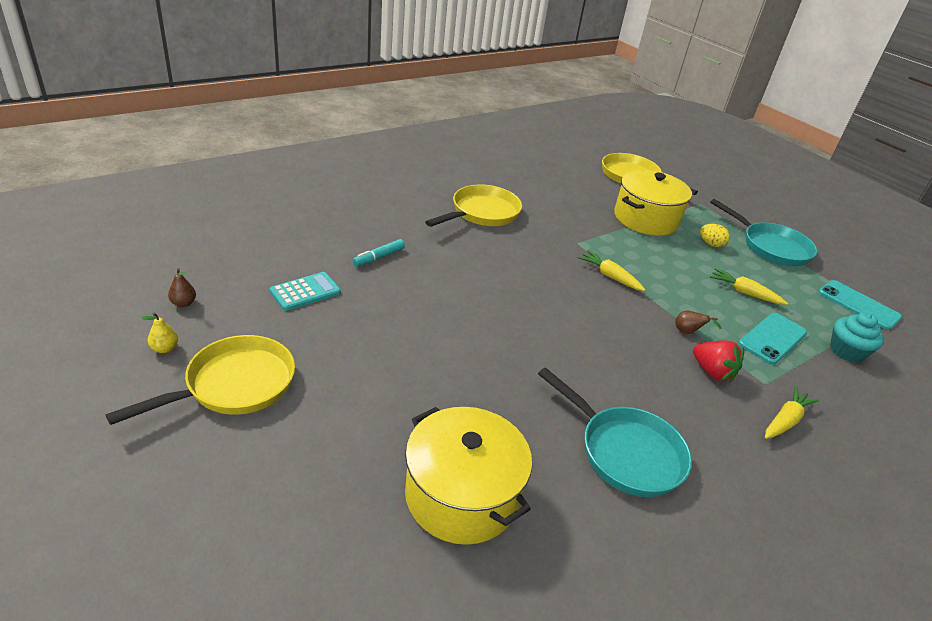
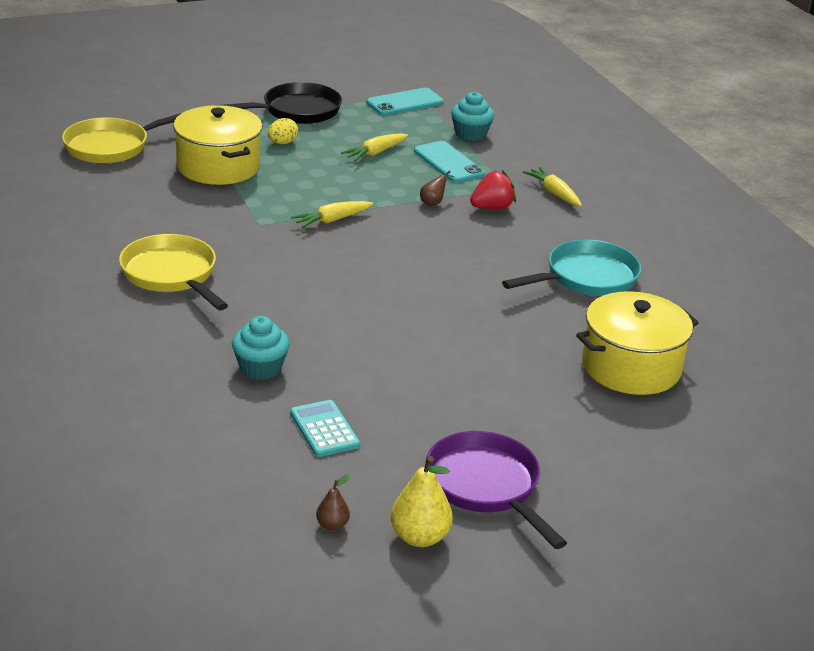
camera: 75 degrees left, 5 degrees down
(164, 348) = (420, 537): yellow pear -> yellow pear, size x1.84
(233, 385) = (486, 487): yellow pan -> purple pan
(378, 257) = (260, 368): turquoise marker -> turquoise cupcake
(771, 247) = (296, 111): turquoise pan -> black pan

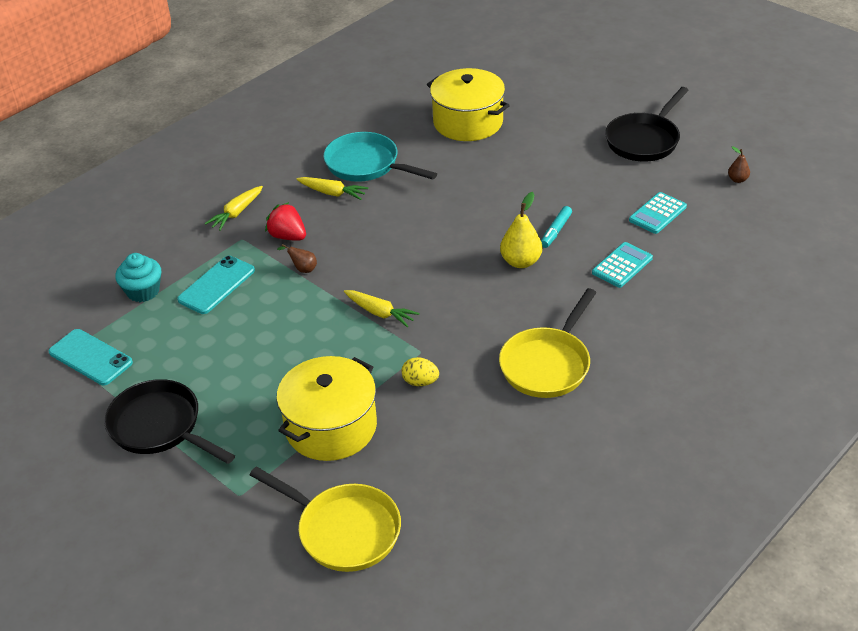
camera: 110 degrees left, 10 degrees up
(260, 368) = (622, 265): turquoise cupcake -> turquoise calculator
(282, 143) = (246, 405): yellow egg -> yellow egg (420, 382)
(359, 349) = (555, 231): none -> turquoise marker
(375, 153) = (227, 335): yellow carrot -> yellow carrot (332, 193)
(420, 537) = (712, 148): yellow pear -> yellow pear (521, 261)
(486, 487) = (644, 140): purple pan -> black pan

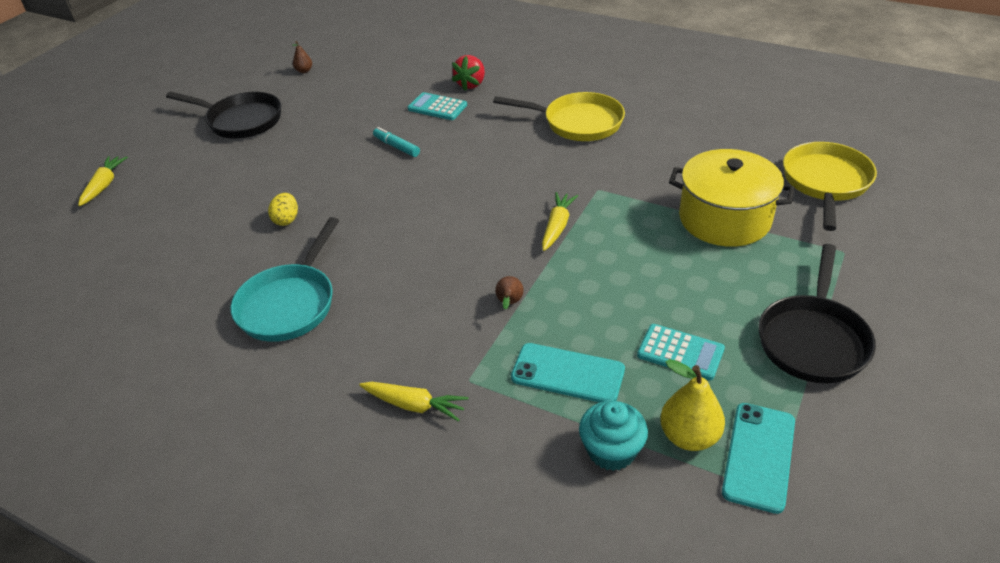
camera: 105 degrees left, 0 degrees up
(288, 236) = (452, 335): red strawberry -> red strawberry (471, 84)
(332, 193) = (354, 319): yellow carrot -> yellow carrot (104, 185)
(420, 382) = (636, 181): yellow egg -> yellow egg (286, 220)
(468, 122) = (196, 239): yellow pot -> none
(521, 261) = (448, 158): yellow pear -> yellow pear (689, 436)
(555, 231) = (396, 147): turquoise marker -> turquoise marker turned 150 degrees counterclockwise
(657, 213) = (359, 100): turquoise calculator -> turquoise calculator (680, 352)

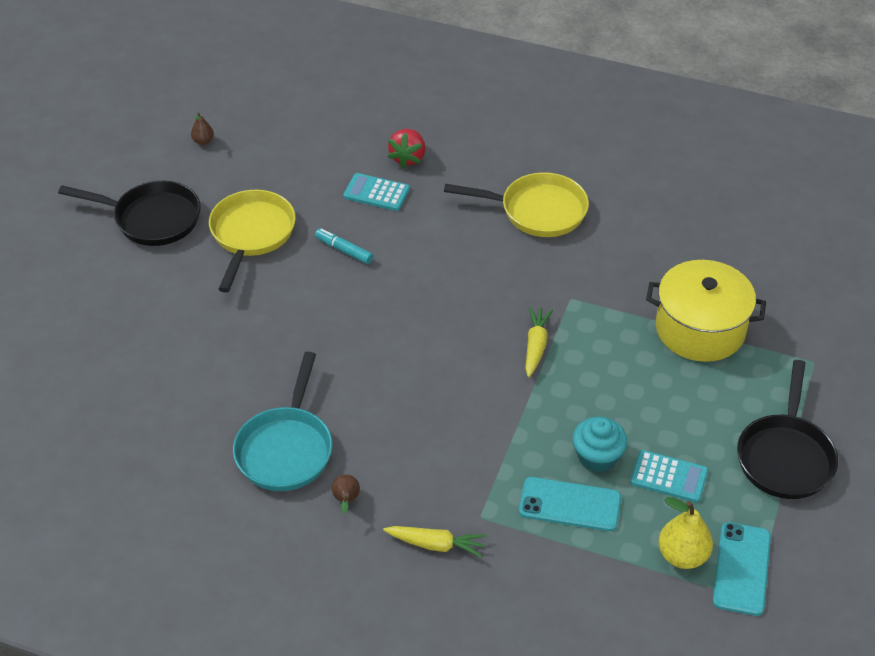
camera: 10 degrees left, 5 degrees up
(104, 185) = (26, 315): yellow carrot -> none
(286, 220) = (250, 351): yellow egg -> none
(509, 303) = (503, 436): brown pear -> brown pear (346, 500)
(611, 450) = (618, 573): turquoise cupcake -> turquoise cupcake (597, 457)
(825, 183) = (797, 281): yellow pan -> yellow pan (251, 235)

